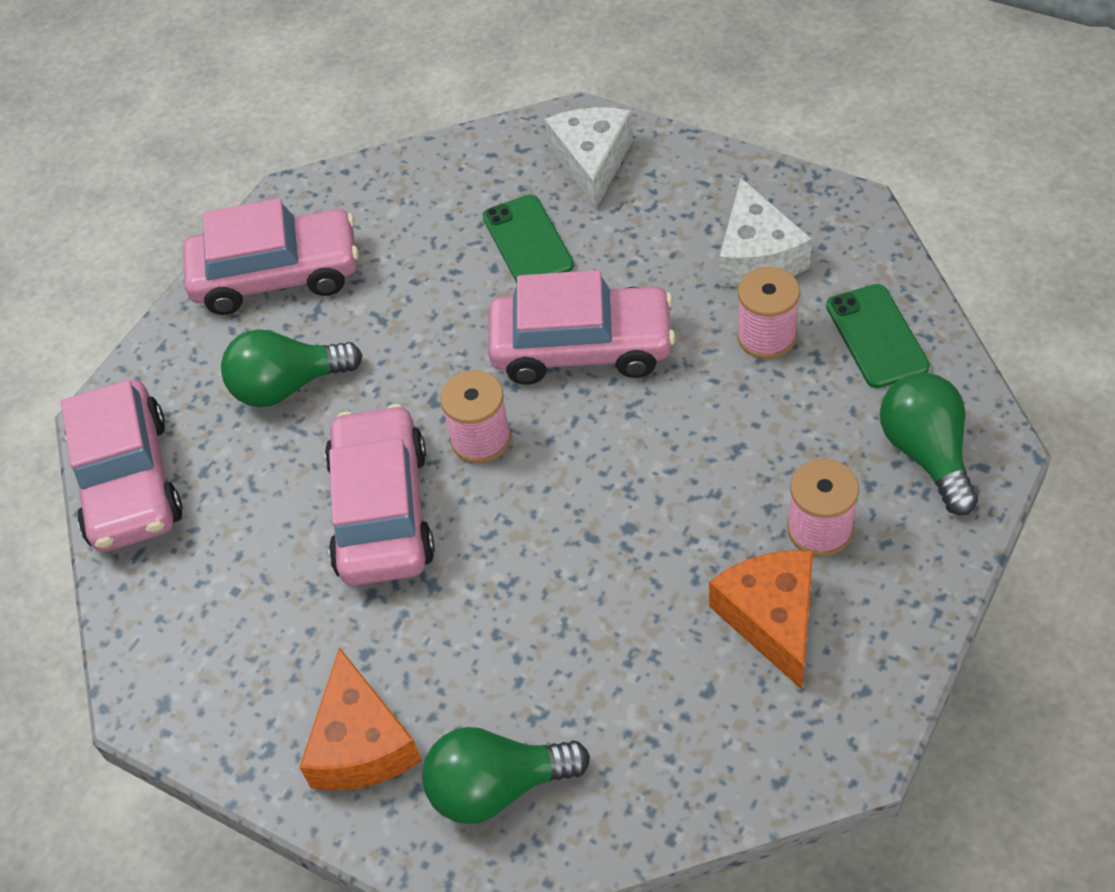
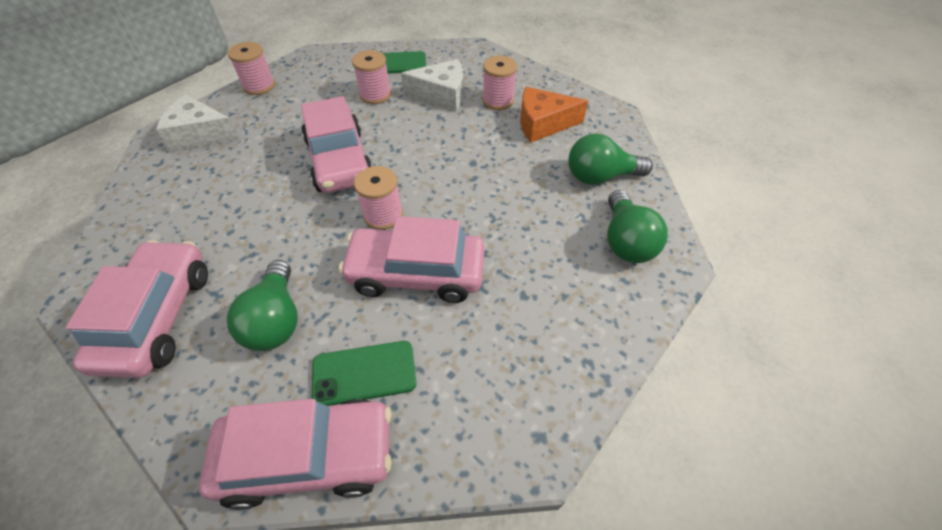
camera: 85 degrees left, 0 degrees up
(361, 743) = (590, 305): orange cheese -> none
(527, 241) = (240, 171): green phone -> green phone (364, 373)
(582, 347) = (340, 161): pink car -> pink car turned 150 degrees clockwise
(732, 176) = (259, 86): none -> pink spool
(757, 256) = (321, 88): white cheese -> white cheese (441, 95)
(926, 453) = (469, 64): green light bulb -> green light bulb (600, 177)

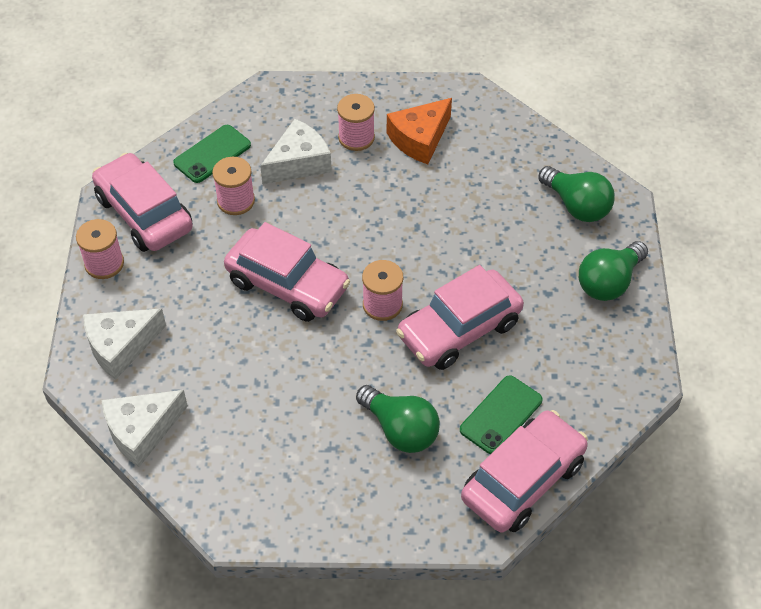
camera: 40 degrees left, 0 degrees up
(136, 191) = (141, 431): none -> white cheese
(157, 317) = (311, 492): pink car -> pink car (144, 213)
(600, 177) = (511, 162): green light bulb -> green light bulb (609, 282)

